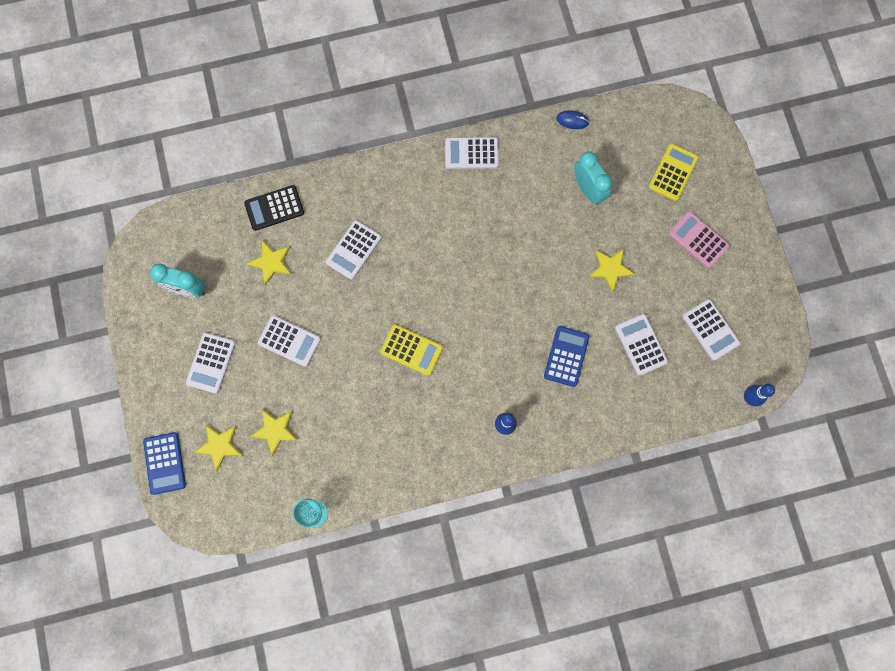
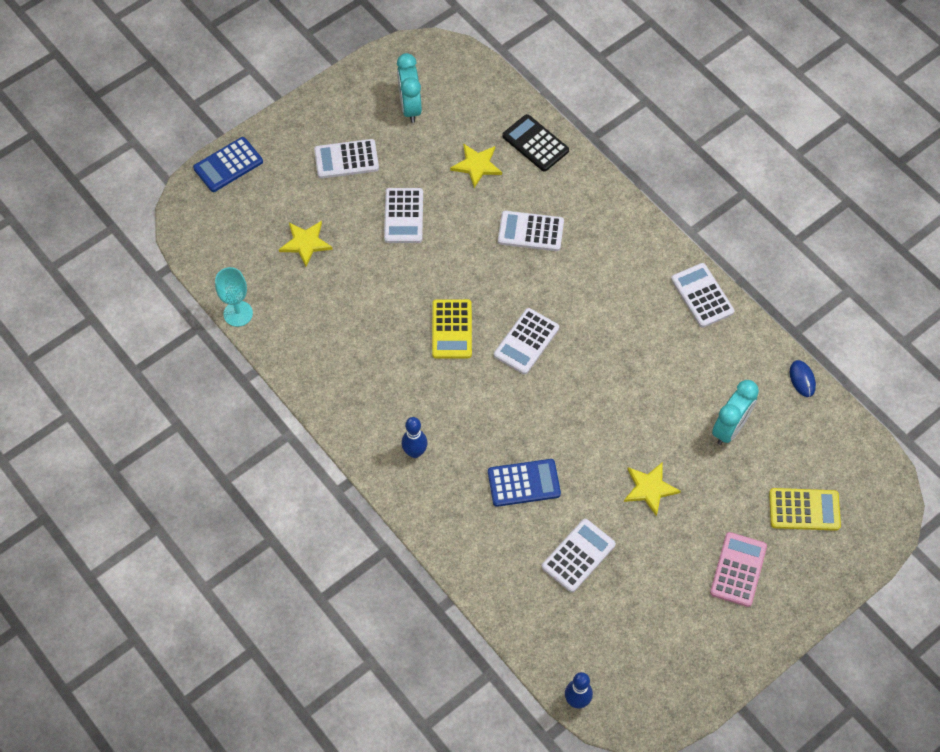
camera: 65 degrees right, 15 degrees down
(219, 445) = (267, 202): yellow star -> none
(710, 330) = (636, 625): white calculator -> white calculator (526, 341)

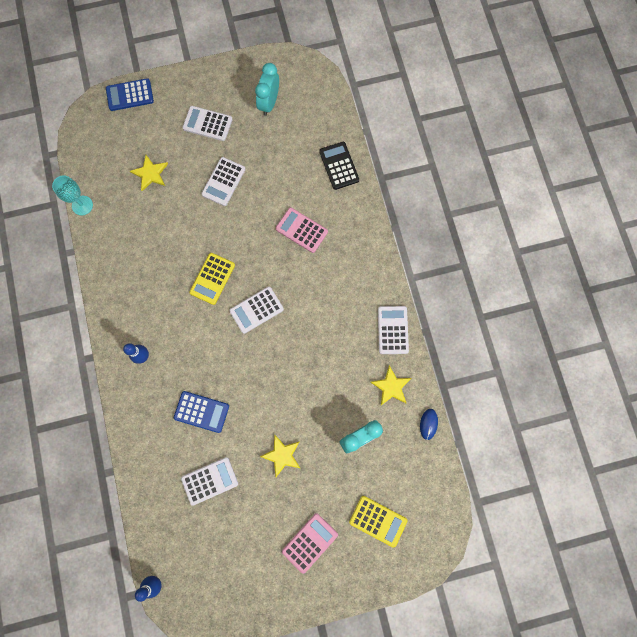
camera: 25 degrees right, 15 degrees up
(477, 165) = (291, 165): yellow star -> yellow star (391, 387)
(530, 231) = (301, 230): white calculator -> pink calculator

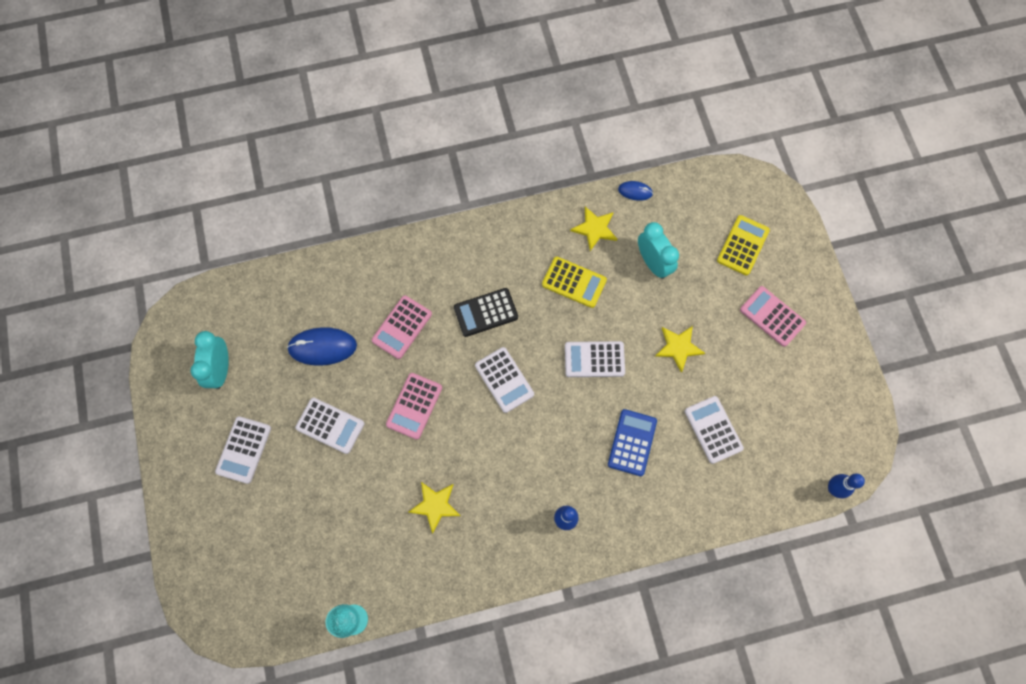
camera: 90 degrees left, 5 degrees down
(130, 95) = (188, 562): blue calculator -> none
(150, 173) = (312, 525): yellow star -> yellow star (435, 505)
(212, 279) = (463, 435): yellow calculator -> yellow calculator (574, 282)
(237, 242) = (414, 406): none -> pink calculator
(269, 103) = (221, 369): turquoise clock -> turquoise clock turned 75 degrees clockwise
(285, 172) = (322, 347): none -> blue mouse
(339, 166) = (318, 282): black calculator -> black calculator (486, 312)
(393, 330) = (528, 225): white calculator -> white calculator (594, 359)

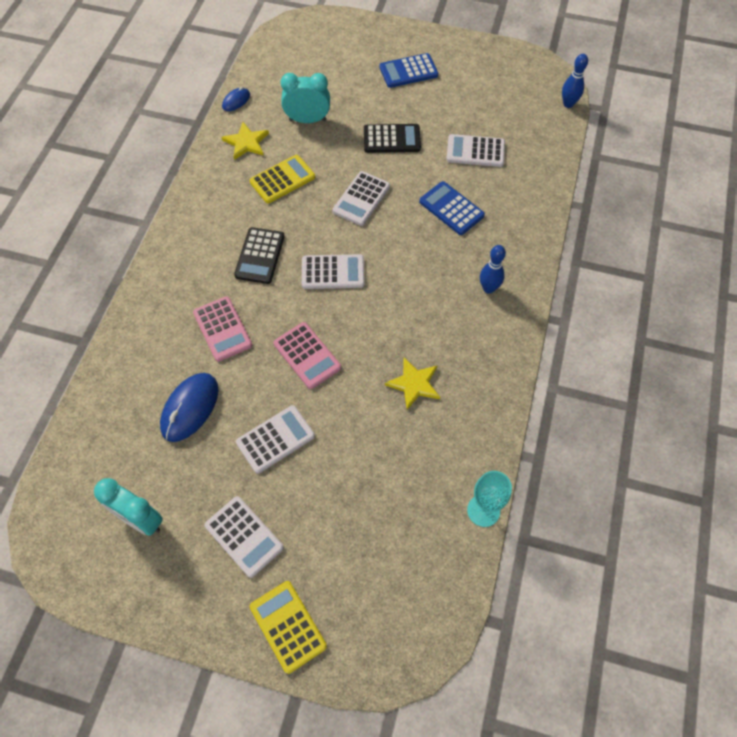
camera: 60 degrees left, 10 degrees down
(678, 347) = (392, 139): yellow star -> black calculator
(743, 245) = (337, 59): yellow calculator -> yellow calculator (288, 626)
(772, 316) = (408, 71): pink calculator -> blue calculator

